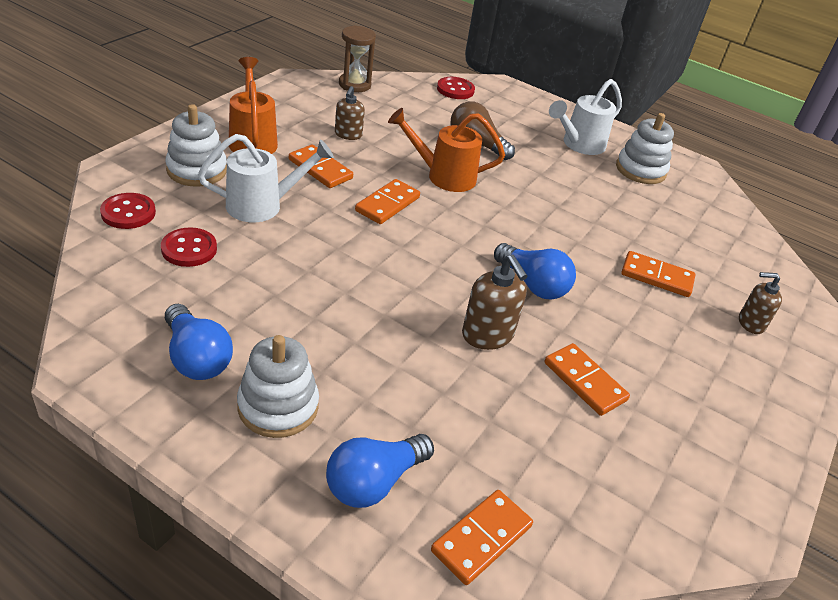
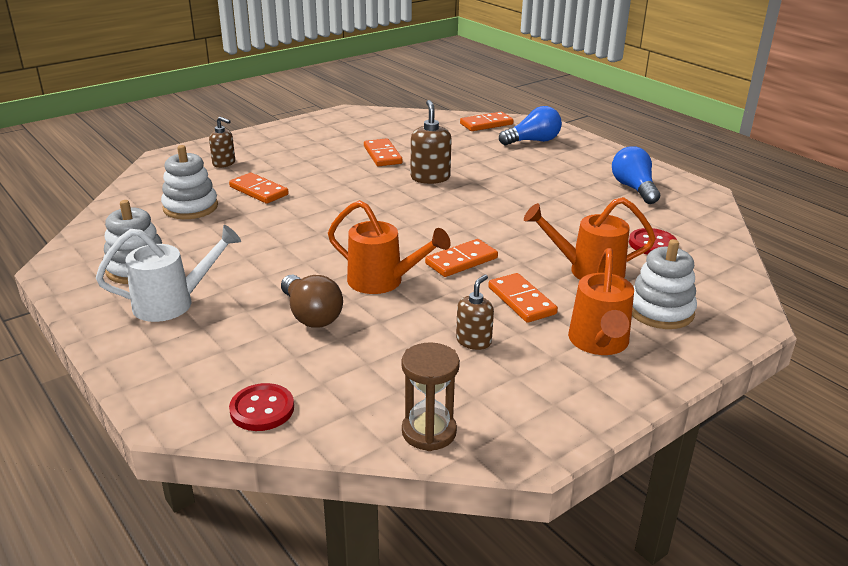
camera: 155 degrees left, 10 degrees down
(128, 213) = (716, 276): red button -> none
(262, 205) = (588, 271): white watering can -> orange watering can
(278, 406) = (581, 166): white stacking toy -> white stacking toy (190, 207)
(533, 284) = (370, 197): blue light bulb -> none

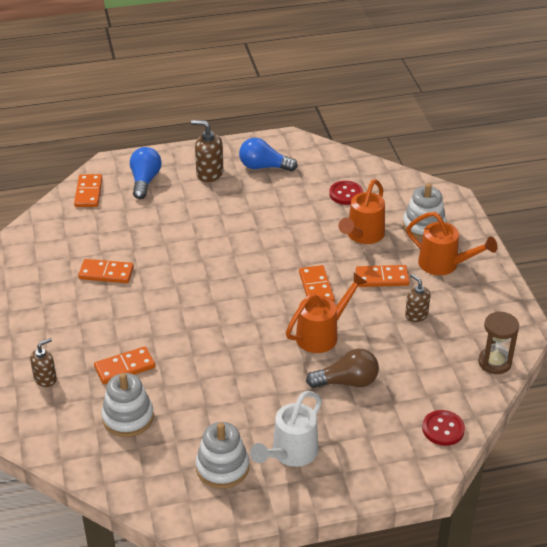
camera: 65 degrees left, 10 degrees up
(172, 303) = (290, 453): white watering can -> white watering can turned 150 degrees counterclockwise
(430, 178) = (172, 260): brown soap dispenser -> brown soap dispenser (209, 173)

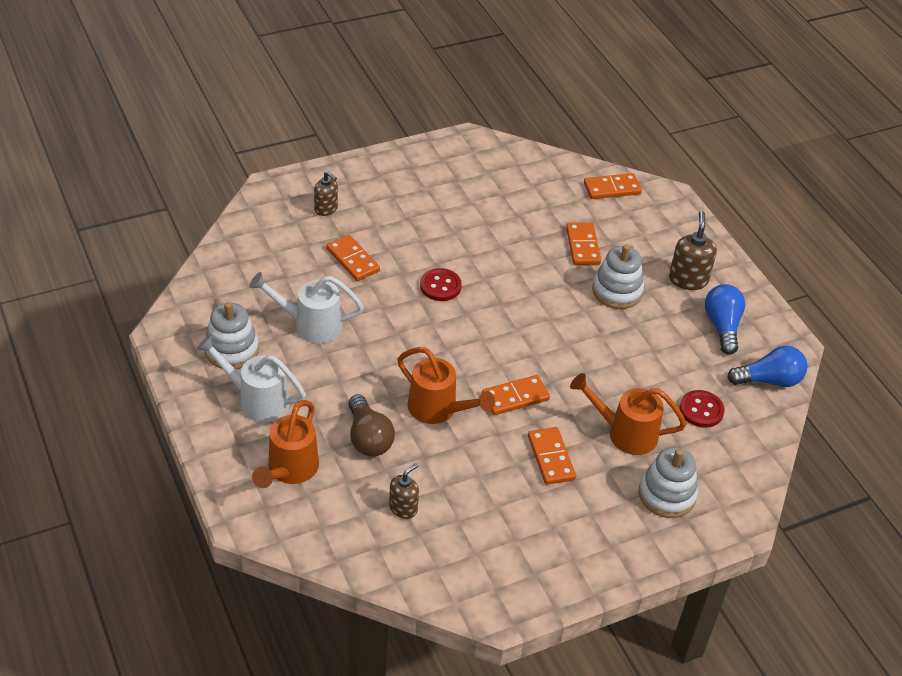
camera: 75 degrees right, 5 degrees up
(106, 273) = (486, 224): orange domino -> orange domino (583, 246)
(128, 418) = (286, 273): white stacking toy -> white stacking toy (617, 291)
(145, 181) = (650, 228): blue light bulb -> blue light bulb (769, 380)
(203, 406) = (311, 325): none -> white watering can
(416, 315) = (494, 495): brown soap dispenser -> brown soap dispenser (403, 508)
(443, 429) = (311, 530): red button -> red button (440, 286)
(444, 264) = (597, 520): orange watering can -> orange watering can (289, 470)
(494, 362) = (430, 578): brown hourglass -> none

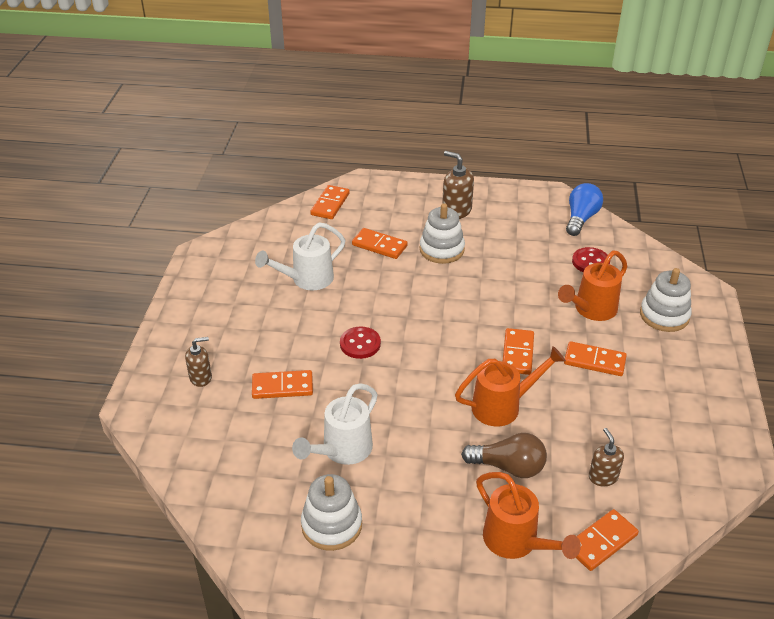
camera: 55 degrees left, 5 degrees down
(257, 400) = (411, 531): white watering can -> white watering can (307, 279)
(327, 528) = (601, 542): none -> orange domino
(722, 326) = (515, 216): blue light bulb -> none

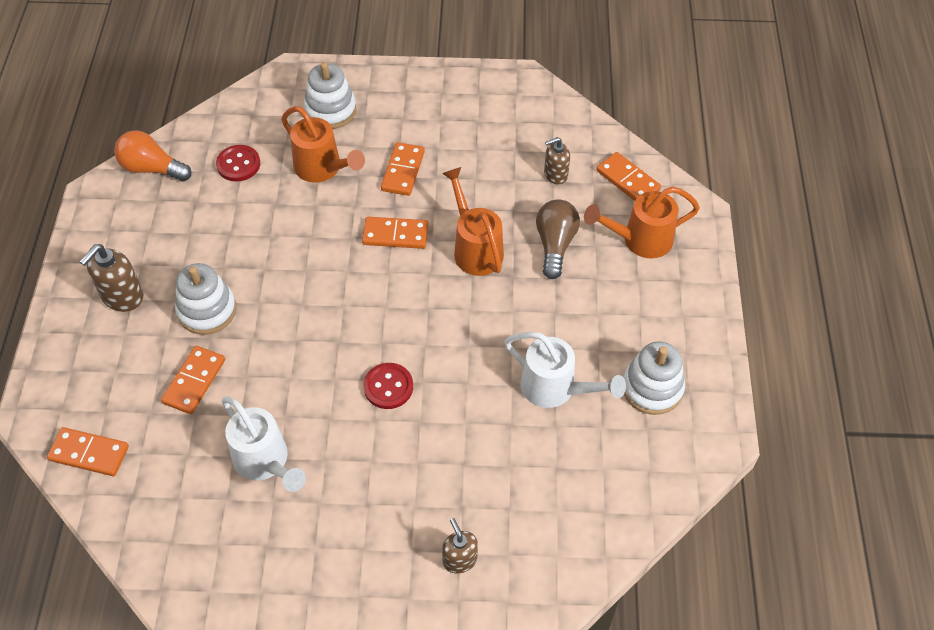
camera: 95 degrees left, 15 degrees up
(282, 386) = (466, 462): orange domino -> none
(516, 542) = (640, 240): orange watering can -> orange watering can turned 150 degrees counterclockwise
(581, 218) = (152, 168): blue light bulb -> orange light bulb

